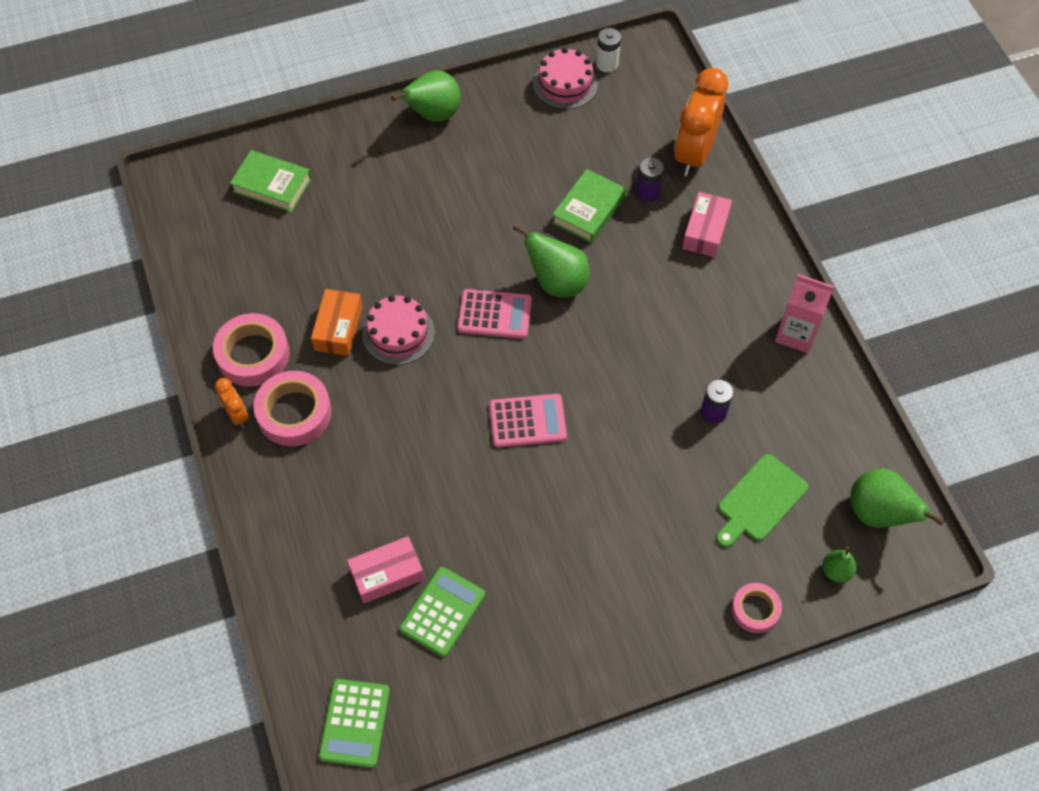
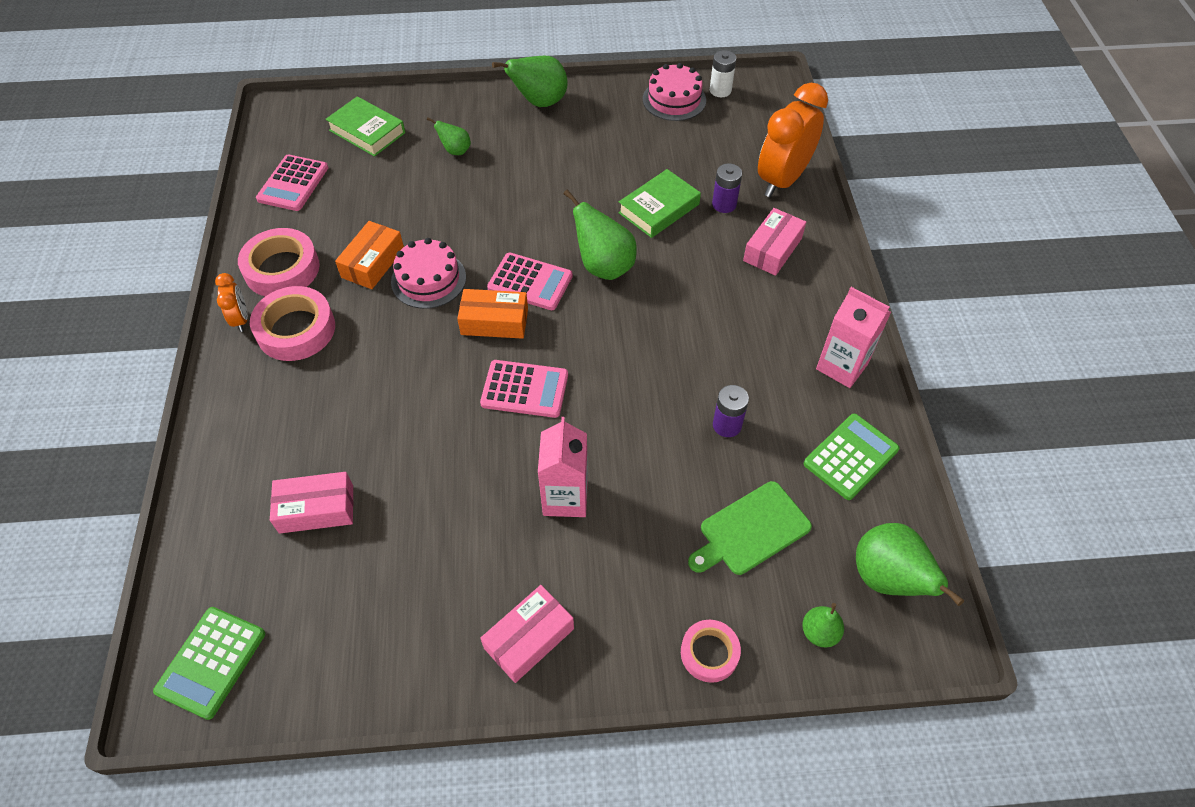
camera: 15 degrees right, 5 degrees down
(222, 260) = (293, 183): none -> pink calculator
(370, 188) = (455, 151): none -> green pear
(442, 612) = (357, 564): green calculator -> green calculator (850, 457)
(476, 362) = (494, 321): none -> orange box
(597, 511) = (565, 497): none -> pink carton
(608, 636) = (529, 638): none -> pink box

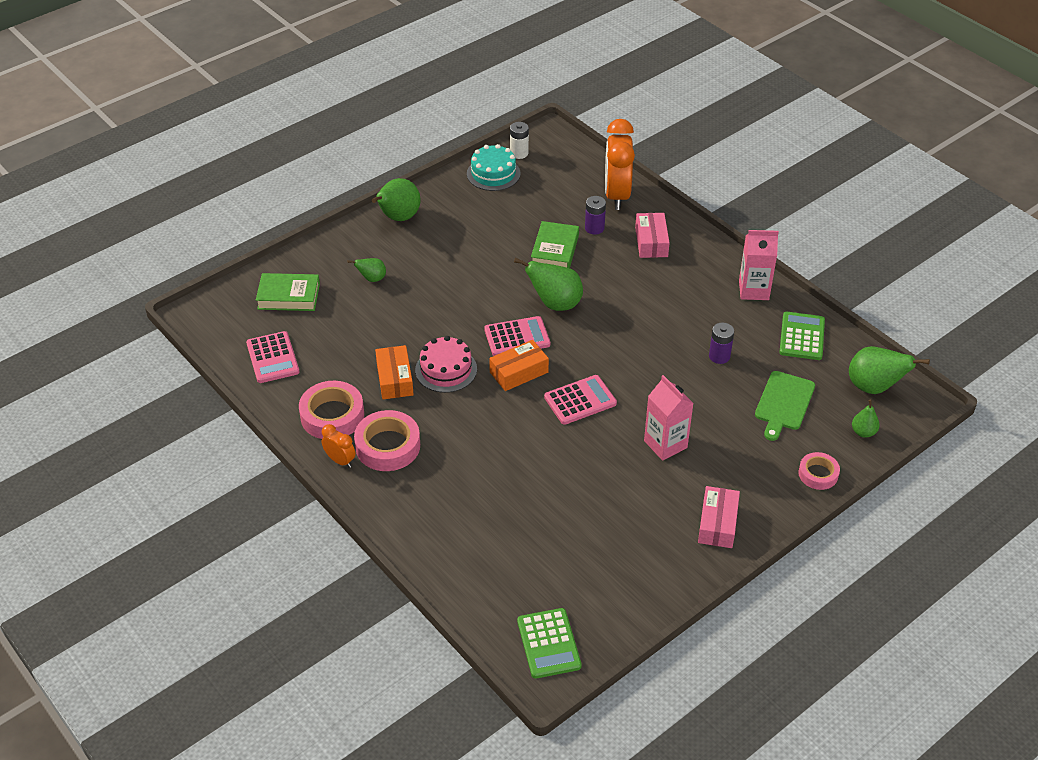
camera: 35 degrees left, 10 degrees down
(316, 509) = (522, 534): pink box -> none
(674, 100) = (493, 173): pink cake -> turquoise cake

